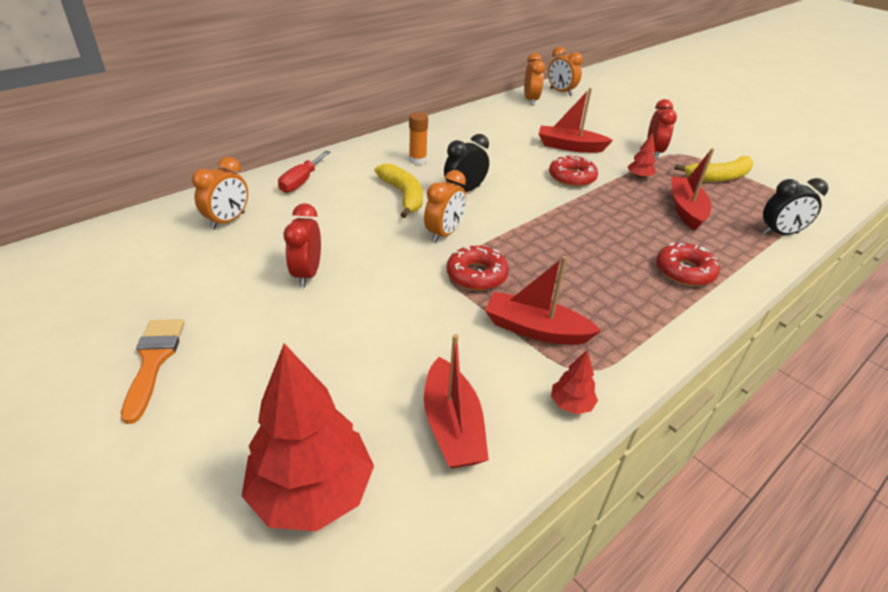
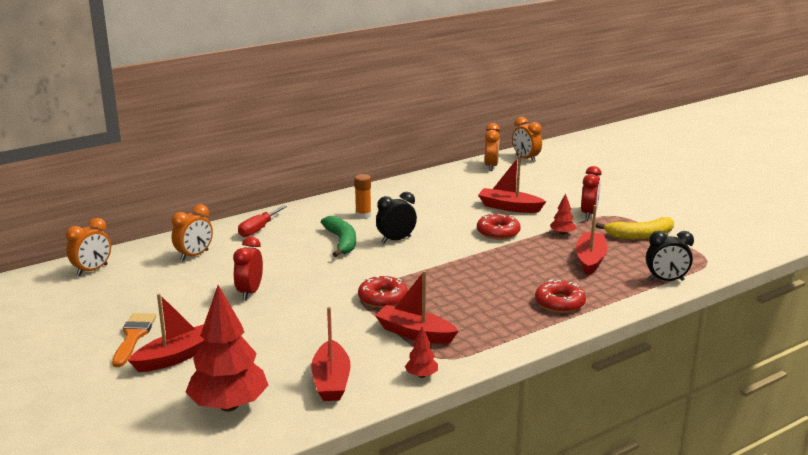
camera: 10 degrees right, 15 degrees down
(218, 397) = (175, 357): none -> red boat
(403, 195) = (341, 242): yellow banana -> green banana
(444, 234) = (366, 270): orange clock -> orange clock (92, 270)

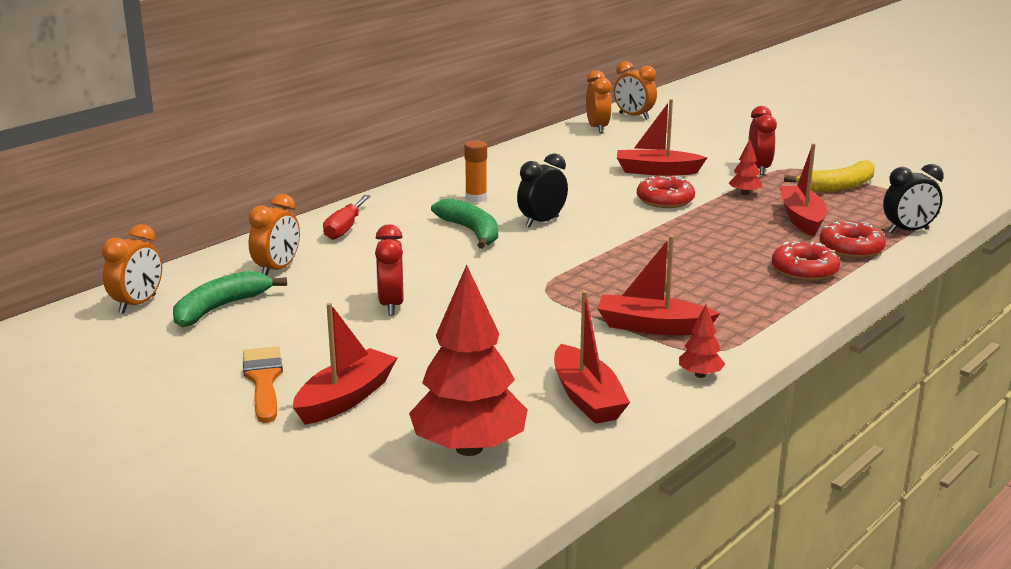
camera: 15 degrees left, 0 degrees up
(140, 280) = (220, 308): none -> green banana
(383, 298) = (578, 291): red donut -> red donut (851, 248)

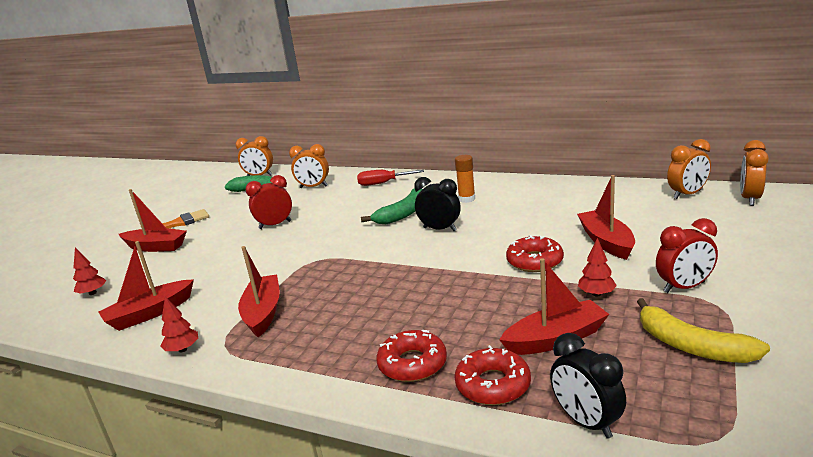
camera: 75 degrees right, 0 degrees up
(469, 448) = (93, 293): red tree -> red tree, size x0.44

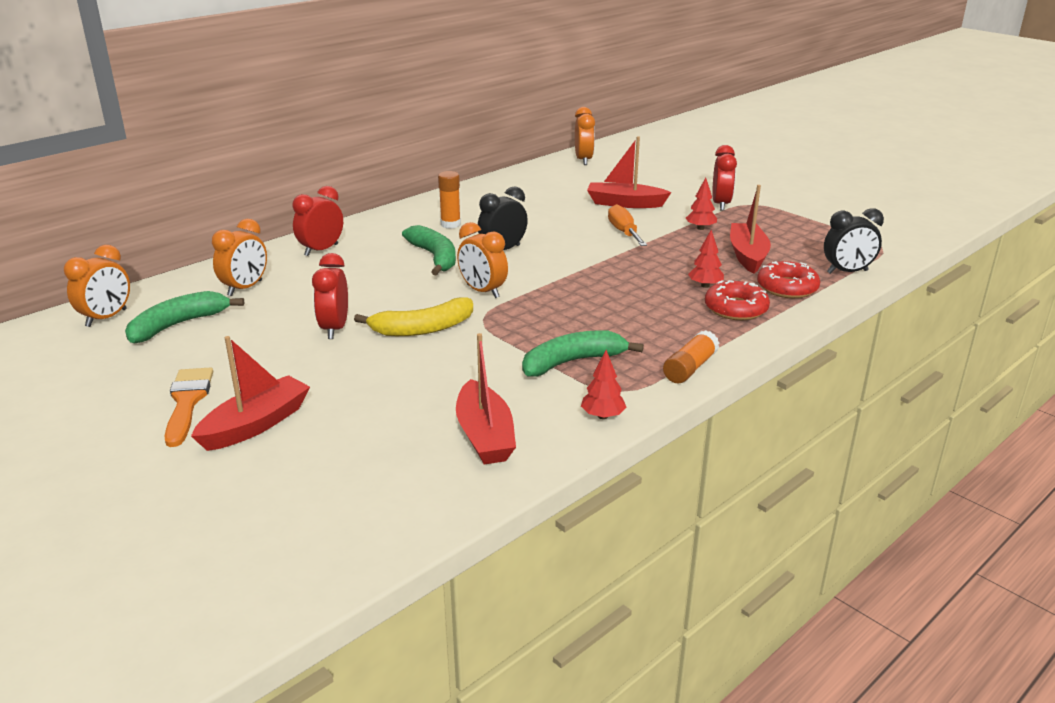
camera: 70 degrees left, 5 degrees up
(93, 293) = (353, 485): red tree -> red tree (705, 285)
(263, 313) = (572, 362): red boat -> green banana
(274, 369) = (690, 368): none -> orange glue stick
(382, 183) = (321, 250): red screwdriver -> red clock
(534, 261) = (624, 232): red donut -> orange screwdriver
(692, 346) = (791, 224): yellow banana -> yellow banana (423, 329)
(749, 199) = (620, 150): orange clock -> orange clock (482, 291)

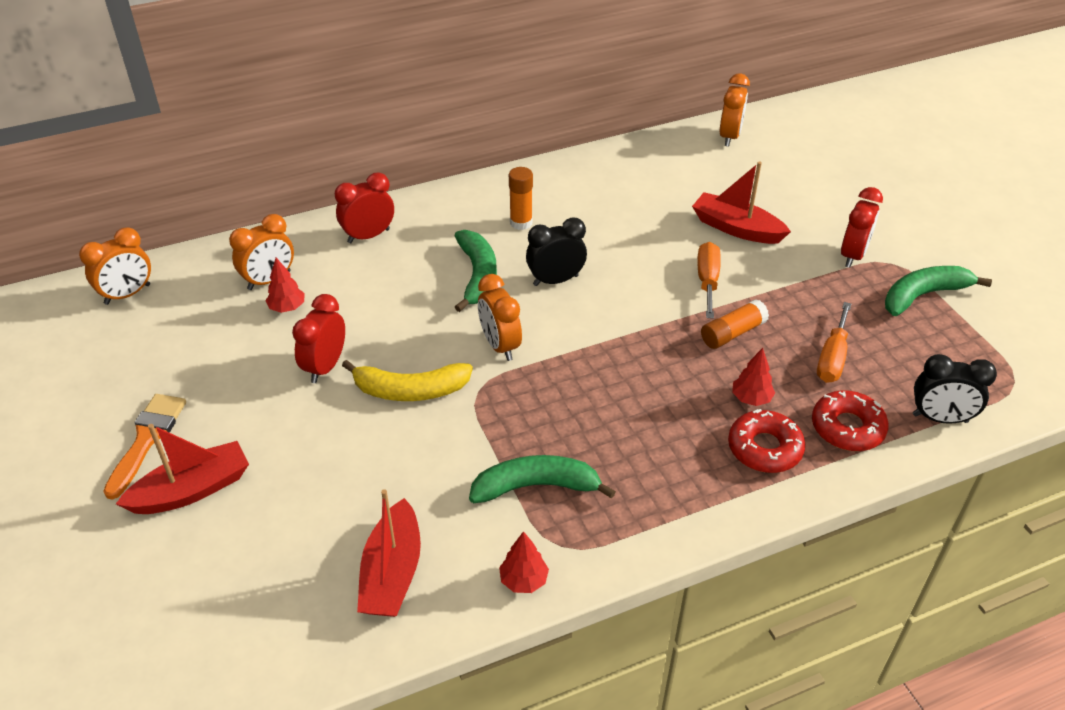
camera: 20 degrees right, 15 degrees up
(178, 325) = (185, 322): green banana -> green banana (923, 295)
(690, 368) = (657, 533): orange glue stick -> orange glue stick (732, 333)
(700, 228) = (802, 294): red tree -> red tree (287, 308)
(747, 255) = (832, 358): red boat -> orange screwdriver

